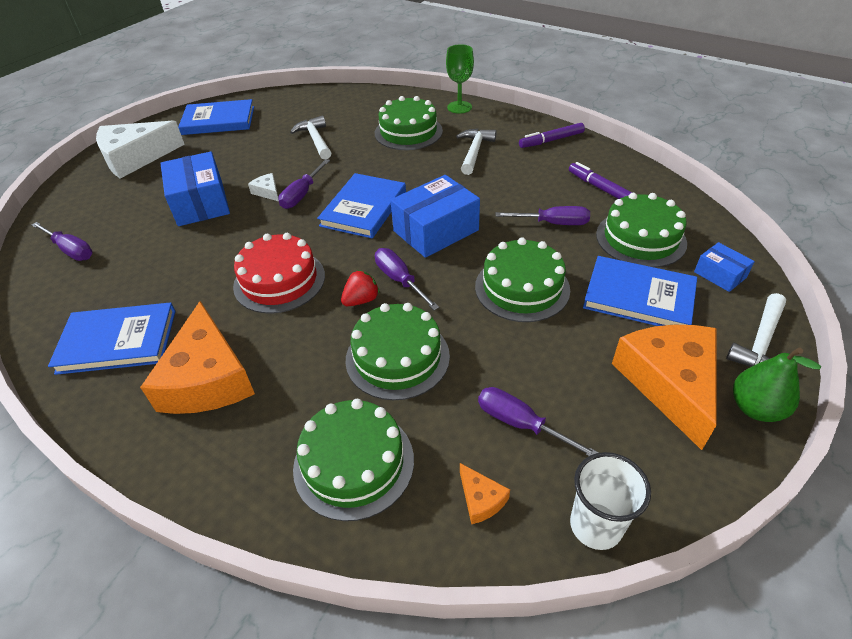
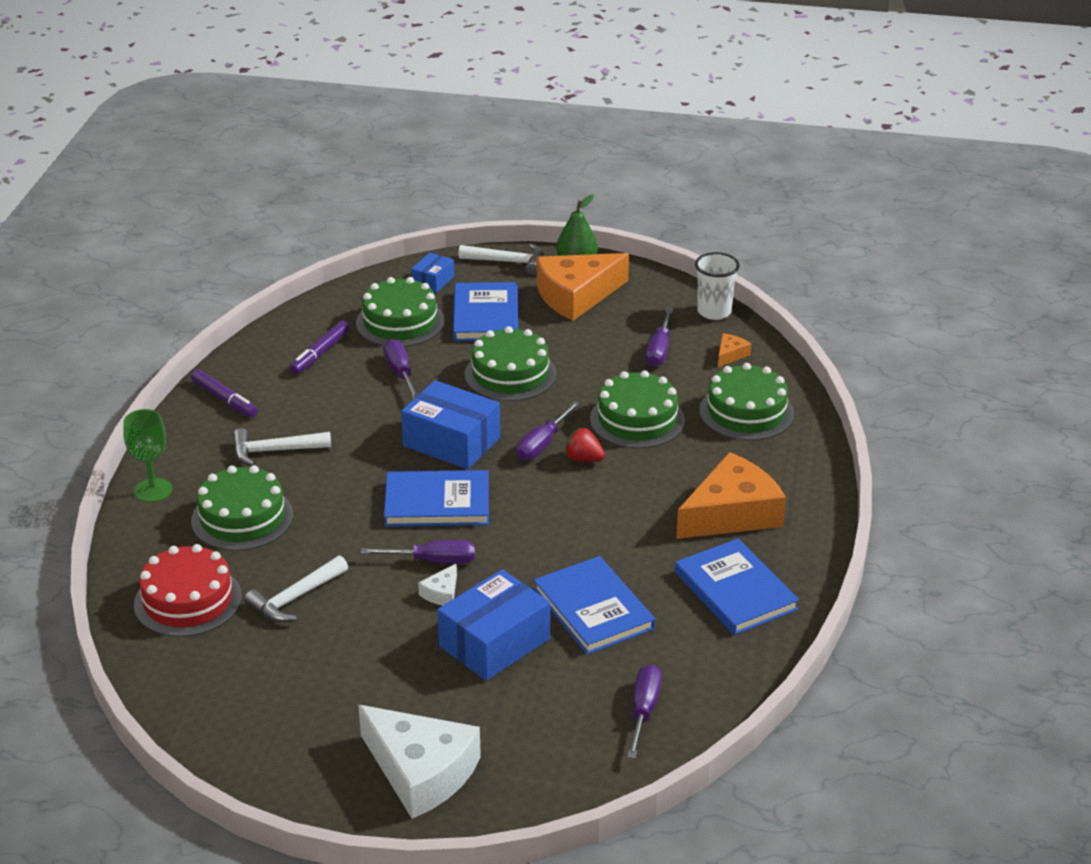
camera: 115 degrees left, 10 degrees down
(218, 120) = (273, 731): blue book -> blue book (593, 609)
(279, 280) = (590, 520): red cake -> red cake (188, 600)

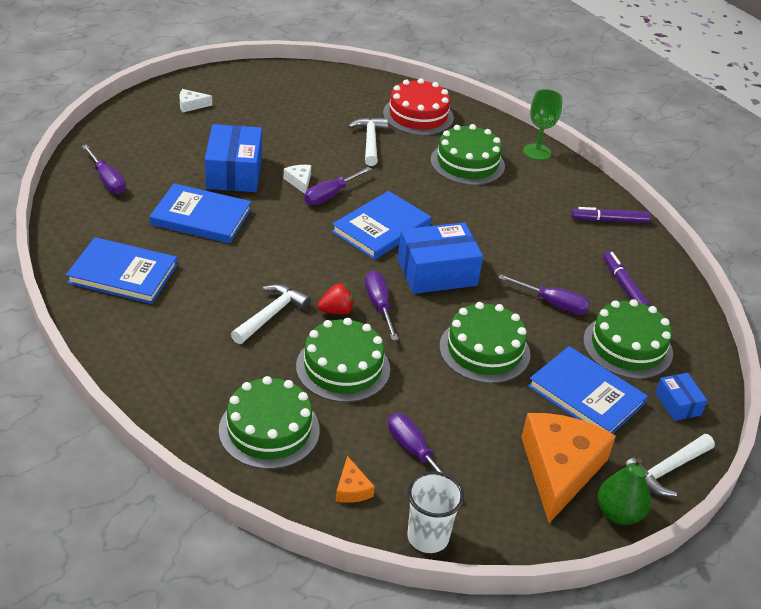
camera: 130 degrees right, 5 degrees up
(274, 451) = (522, 206): white hammer -> white hammer (271, 315)
(420, 772) = (191, 105): white cheese -> white cheese, size x0.41
(732, 513) = (183, 328): orange cheese -> none

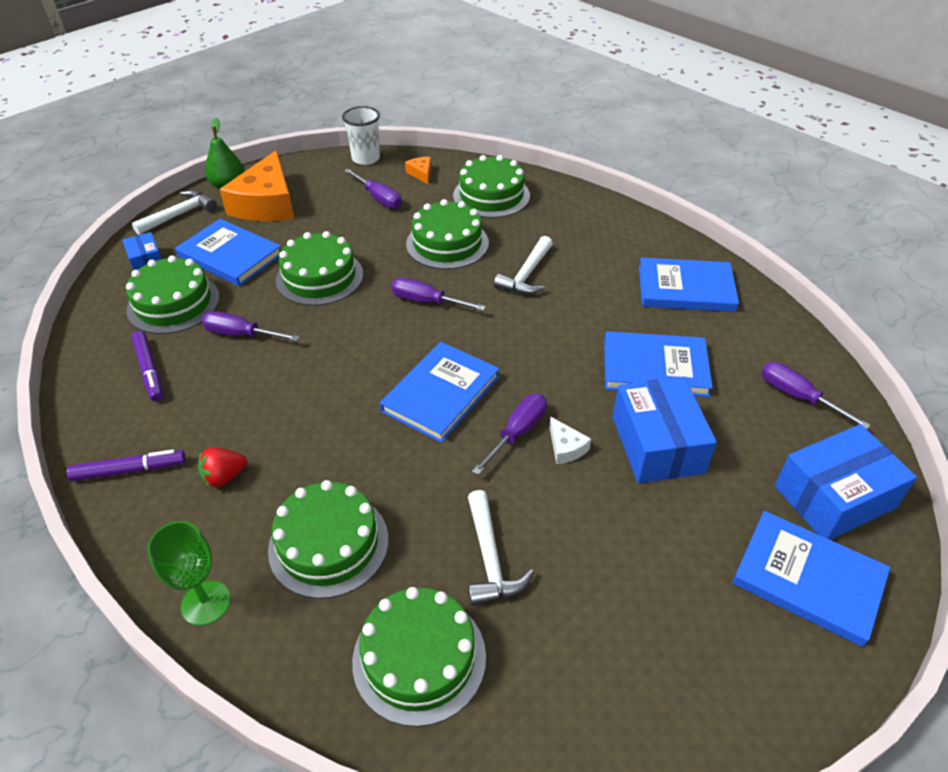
camera: 175 degrees right, 5 degrees up
(191, 105) = (808, 579): white cheese -> blue book
(336, 311) = (466, 289): red strawberry -> red strawberry (224, 477)
(379, 305) = (426, 301): purple screwdriver -> purple screwdriver turned 135 degrees clockwise
(418, 115) = (419, 658): red cake -> green cake
(437, 272) = (368, 348): blue box -> blue box (834, 497)

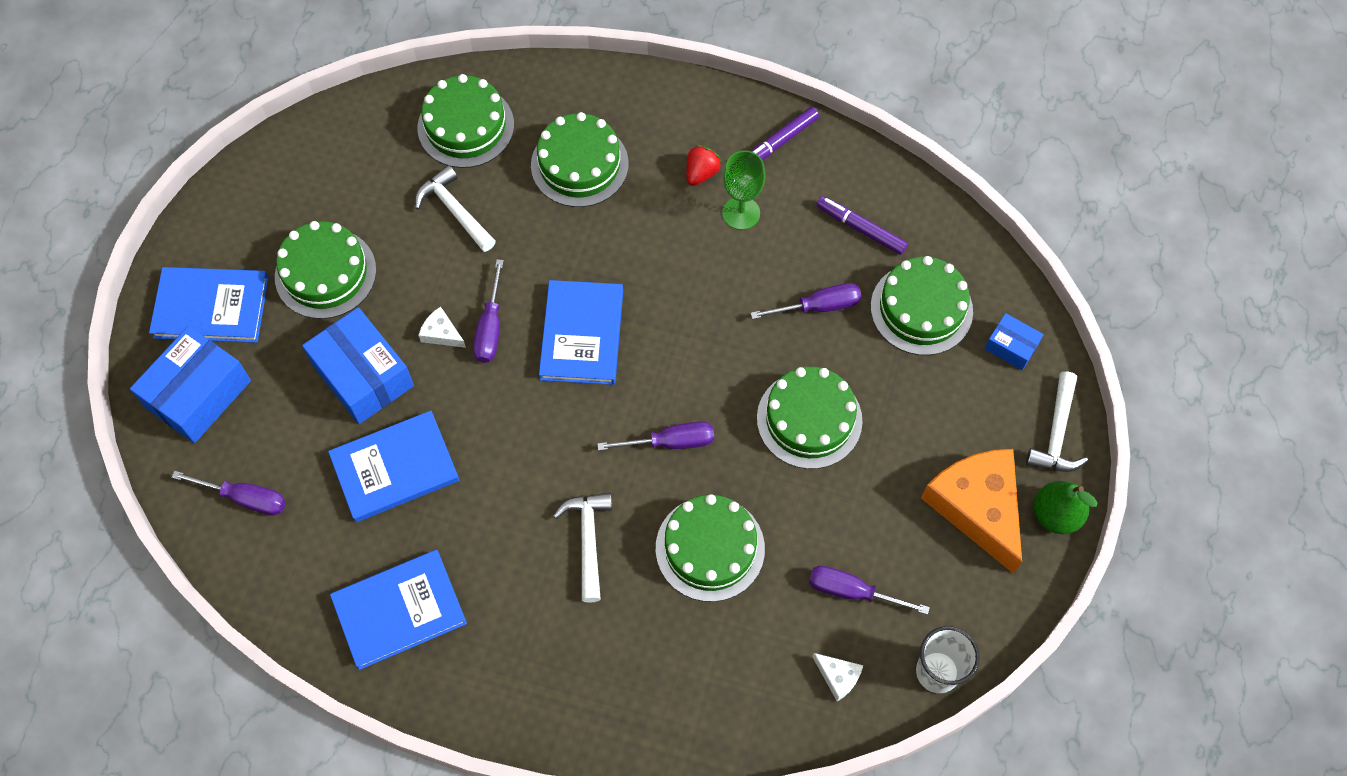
camera: 150 degrees right, 20 degrees up
(205, 603) = (631, 90): green goblet -> green goblet (741, 213)
(230, 255) = (933, 401): blue book -> none
(421, 173) = (838, 677): orange cheese -> white cheese
(491, 195) = (715, 676): green cake -> green cake (325, 273)

